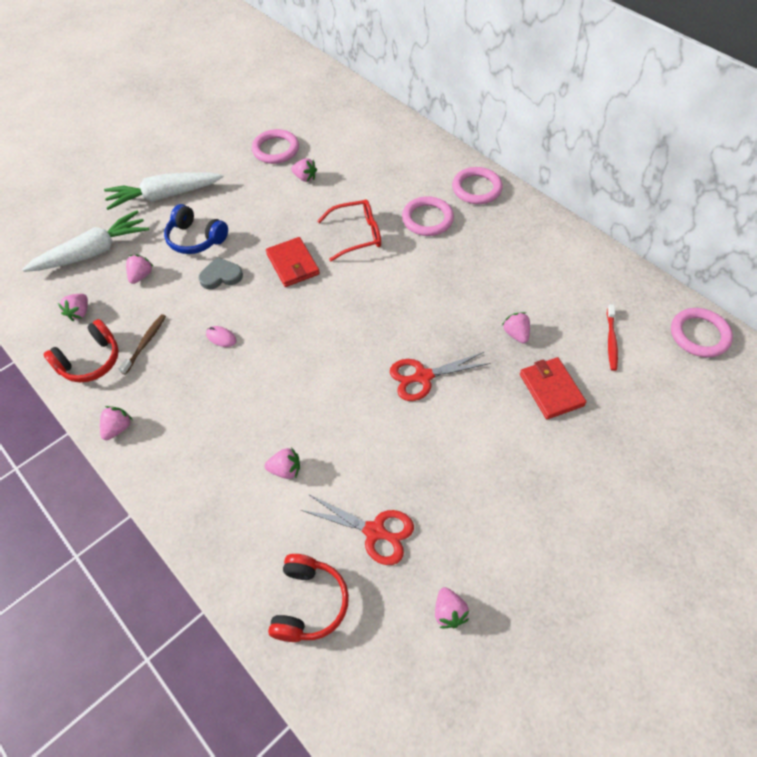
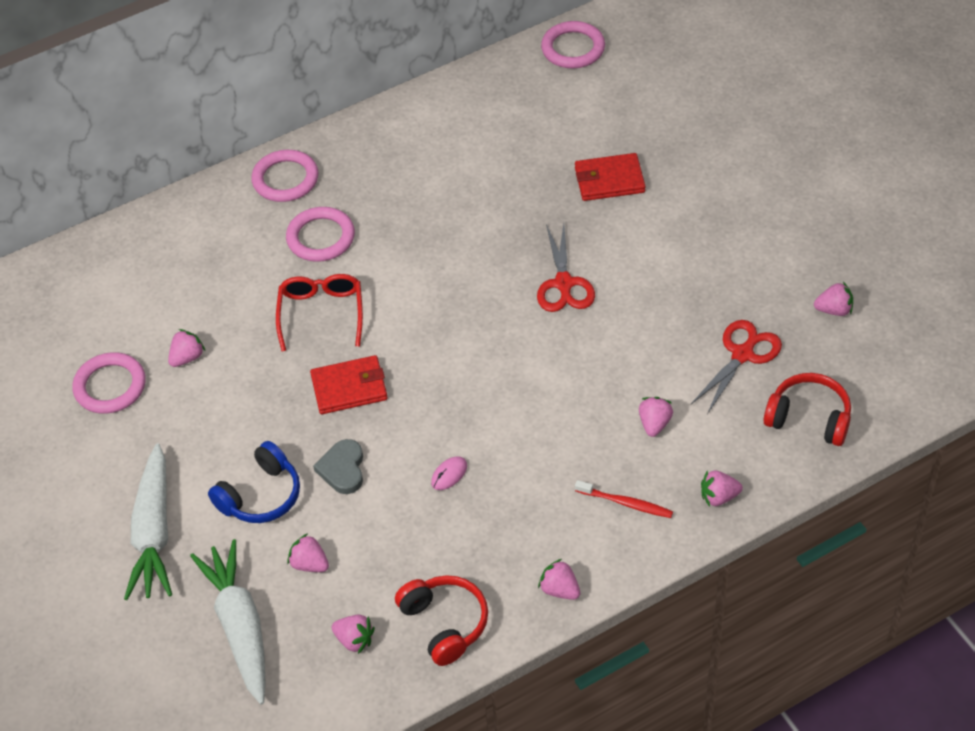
camera: 75 degrees left, 5 degrees down
(145, 343) = (434, 559): brown toothbrush -> none
(516, 334) = (528, 192): pink strawberry -> pink strawberry (719, 497)
(611, 340) = (560, 117): red toothbrush -> red toothbrush (625, 503)

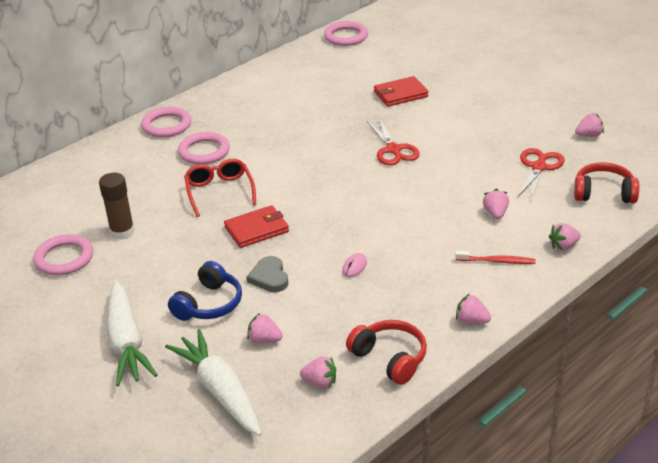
camera: 15 degrees left, 15 degrees down
(187, 357) = (122, 232): pink strawberry -> brown glue stick

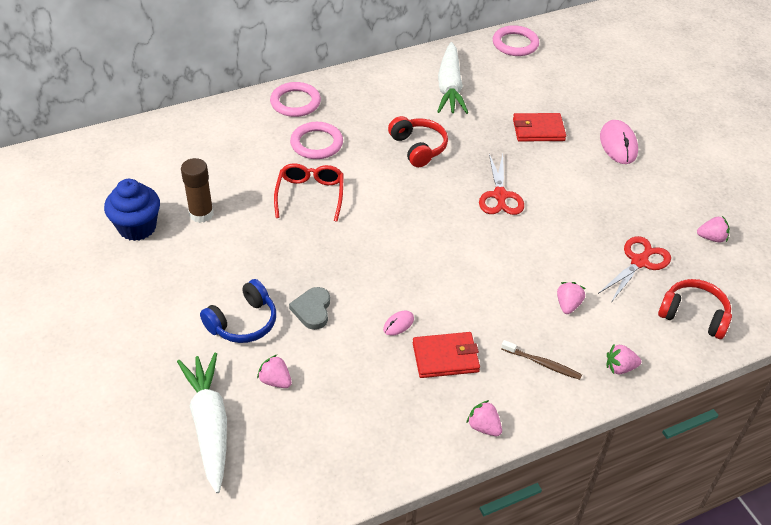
camera: 15 degrees right, 10 degrees up
(64, 258) = (137, 227): pink ring -> blue cupcake
(127, 342) = (151, 340): white carrot -> white carrot (450, 87)
(257, 229) = (325, 250): red wallet -> red wallet (445, 357)
(320, 382) = (305, 448): pink strawberry -> none
(390, 358) = (383, 443): red headphones -> red headphones (418, 148)
(475, 88) = (618, 144): none -> pink mouse
(496, 261) = (542, 363): red toothbrush -> brown toothbrush

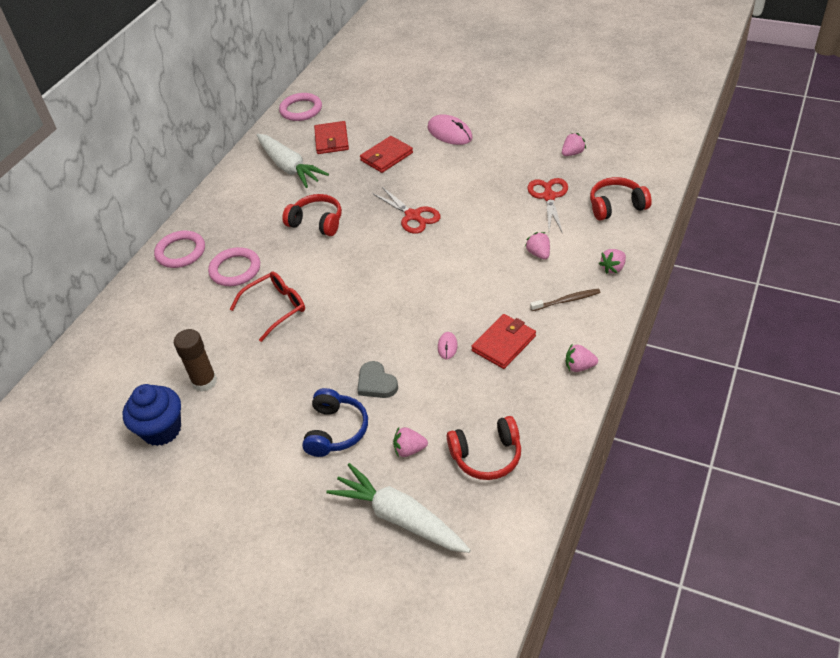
camera: 35 degrees left, 0 degrees up
(310, 195) = (276, 308): red glasses -> red glasses turned 90 degrees clockwise
(324, 434) = (486, 455): none -> red headphones
(510, 86) = (331, 140): none -> red wallet

